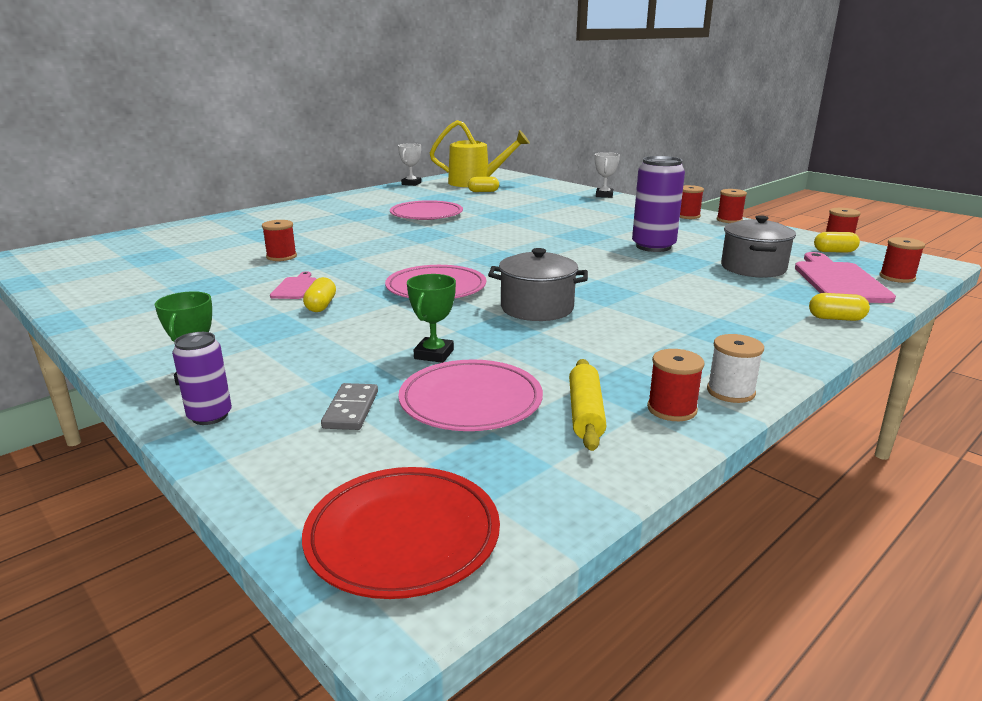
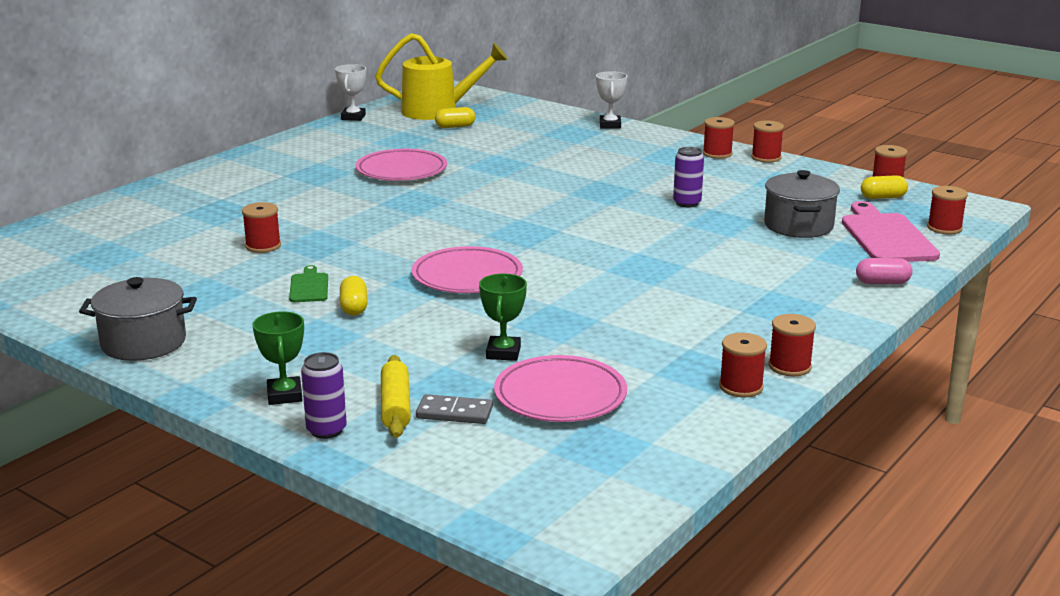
camera: 10 degrees left, 0 degrees up
(295, 287) = (309, 286): pink cutting board -> green cutting board
(351, 409) = (454, 413): grey domino -> grey domino turned 75 degrees counterclockwise
(403, 536) = (555, 504): red plate -> none
(537, 308) = (585, 293): grey pot -> grey pot (143, 343)
(585, 413) = (666, 397): yellow rolling pin -> yellow rolling pin (395, 406)
(653, 246) = (687, 203): purple can -> purple can, size x0.56
(730, 392) = (789, 366): white spool -> red spool
(836, 318) = (882, 283): yellow capsule -> pink capsule

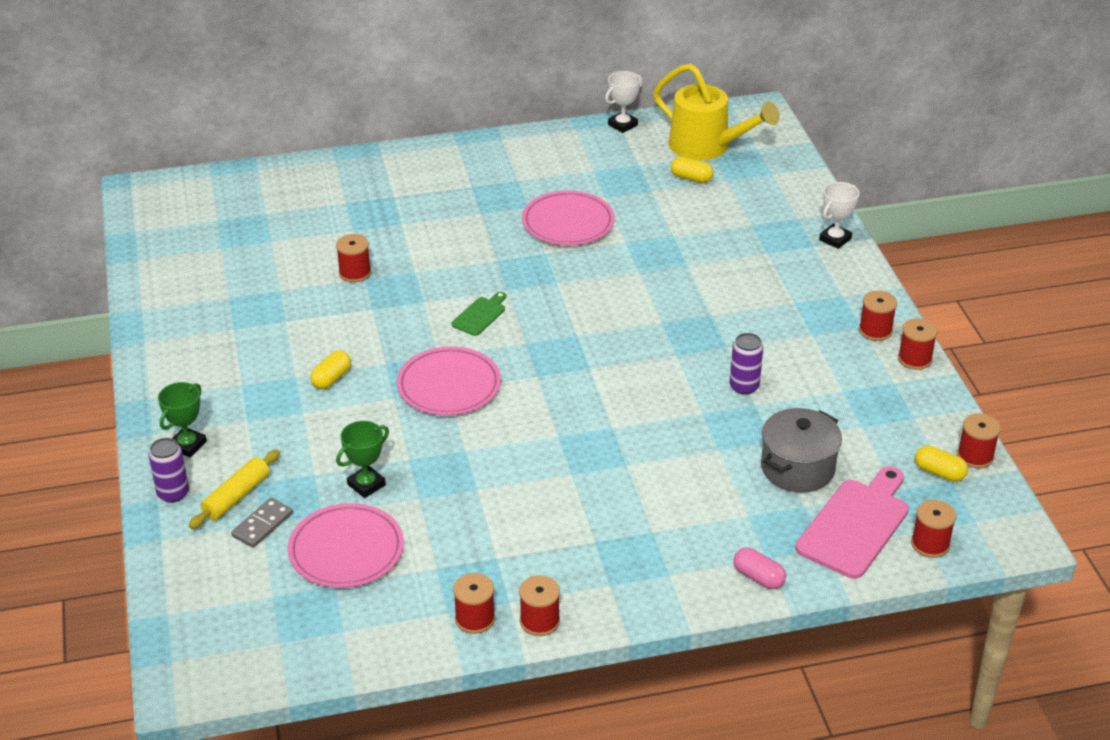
camera: 40 degrees right, 15 degrees up
(143, 343) = (168, 343): grey pot -> none
(309, 286) = (330, 338): green cutting board -> green cutting board (480, 315)
(454, 413) = (262, 525): grey domino -> grey domino turned 75 degrees clockwise

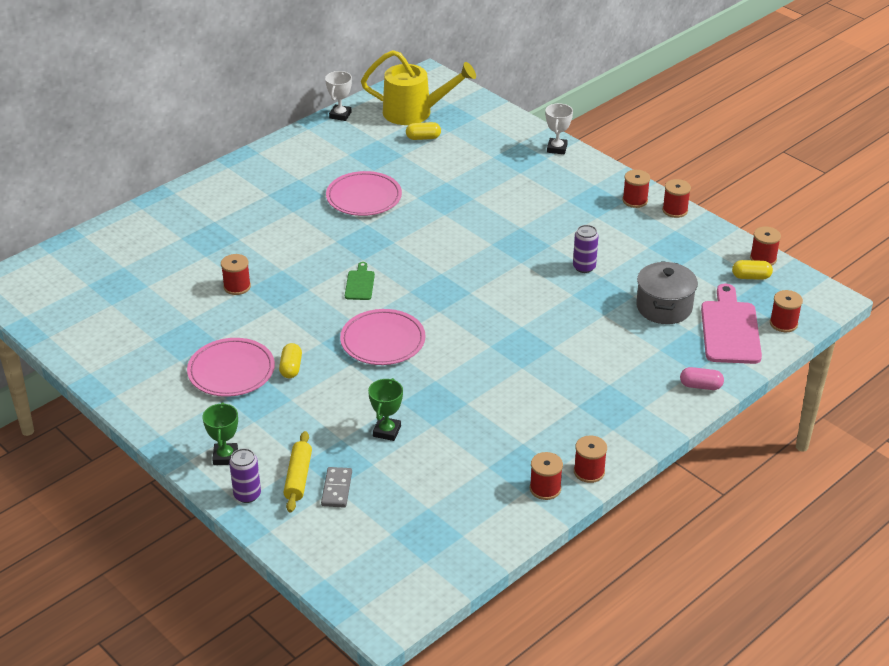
camera: 30 degrees left, 0 degrees up
(346, 550) = (414, 481): pink plate -> pink plate (231, 371)

